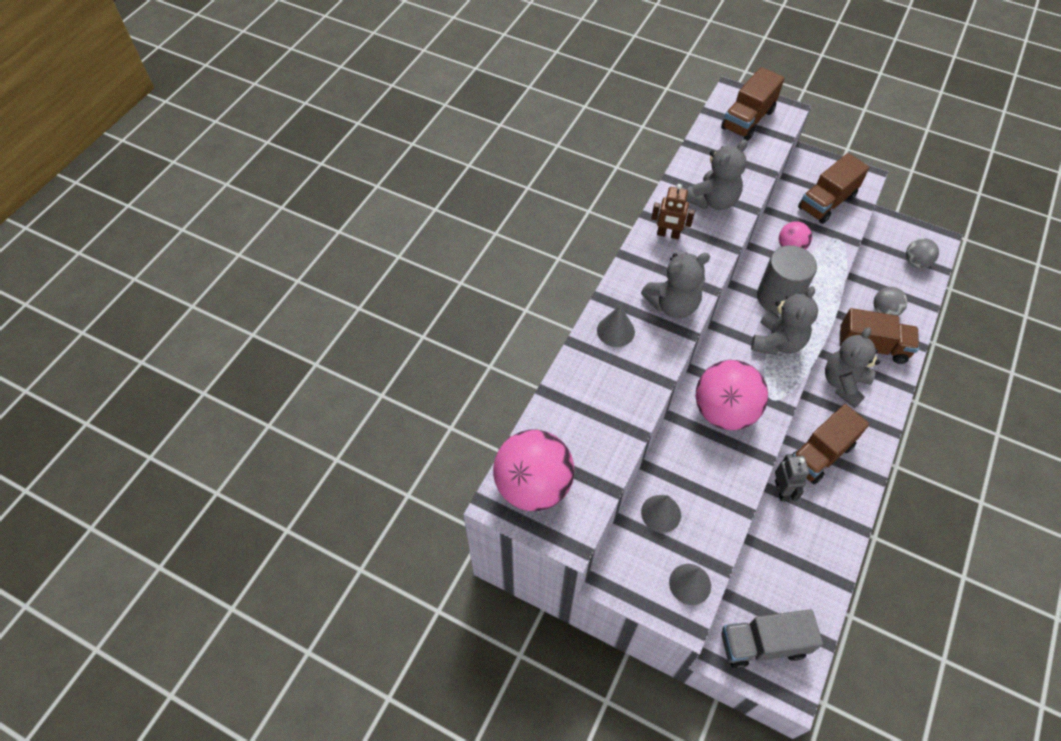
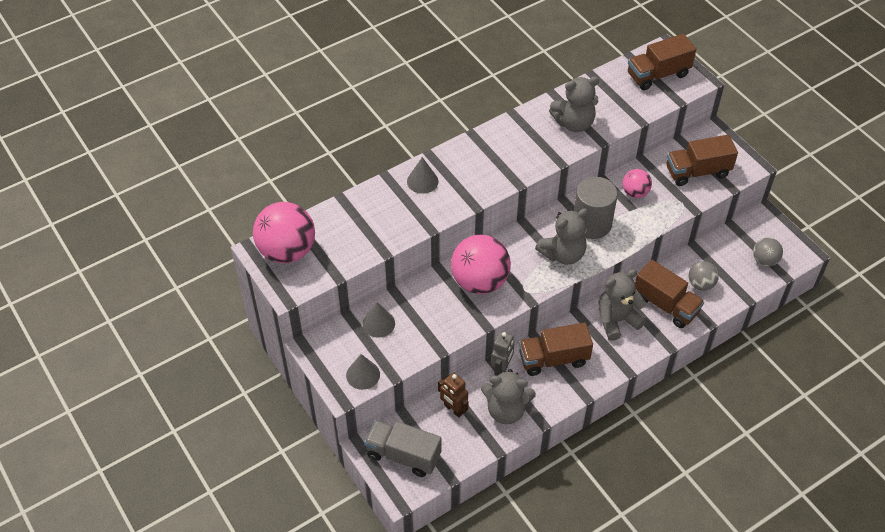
camera: 30 degrees right, 5 degrees down
(668, 234) = (517, 133): brown robot -> brown robot (453, 409)
(672, 305) = (479, 182): grey teddy bear -> grey teddy bear (506, 410)

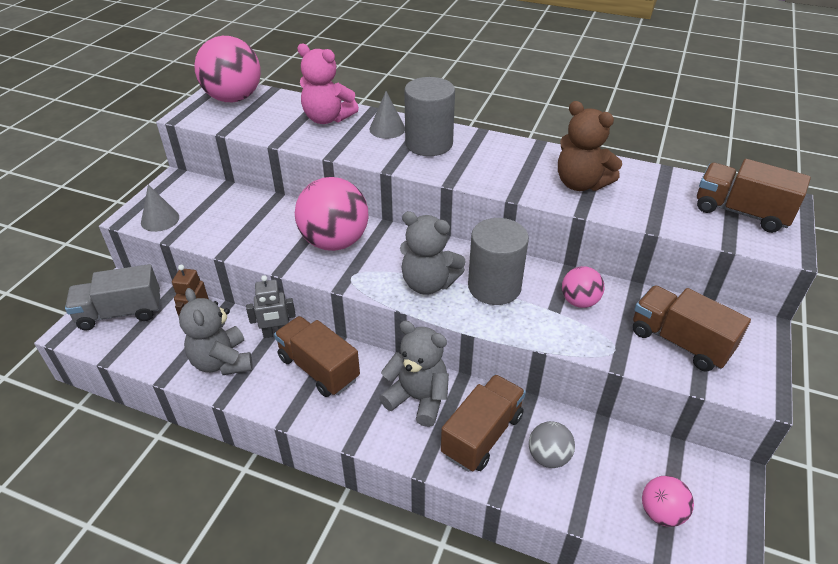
camera: 55 degrees right, 10 degrees down
(375, 208) = (327, 118): none -> pink teddy bear
(378, 323) = (229, 203): grey cone -> none
(403, 455) = (120, 313): grey truck -> grey truck turned 90 degrees counterclockwise
(463, 169) = (429, 144): none -> grey cylinder
(574, 123) = (580, 184): grey teddy bear -> brown teddy bear
(665, 305) = (482, 435): brown truck -> brown truck turned 150 degrees counterclockwise
(764, 260) = (661, 512): grey ball -> pink ball

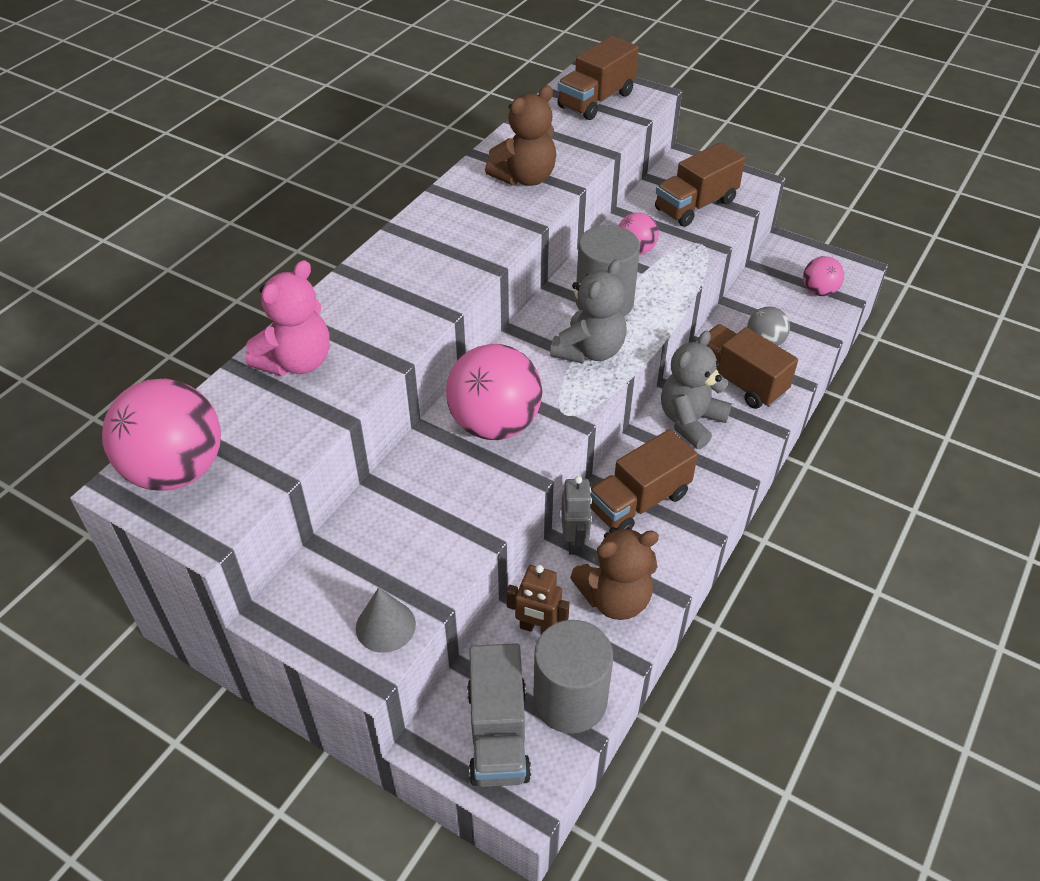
camera: 80 degrees left, 5 degrees up
(222, 361) = (615, 598): grey teddy bear -> brown teddy bear
(387, 129) = (351, 305): grey cone -> none
(429, 144) = (404, 273): grey cylinder -> grey cylinder (570, 700)

